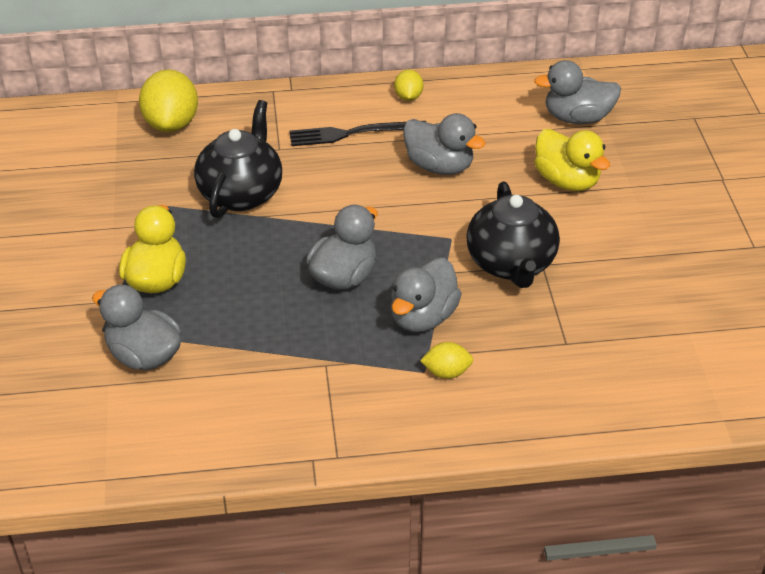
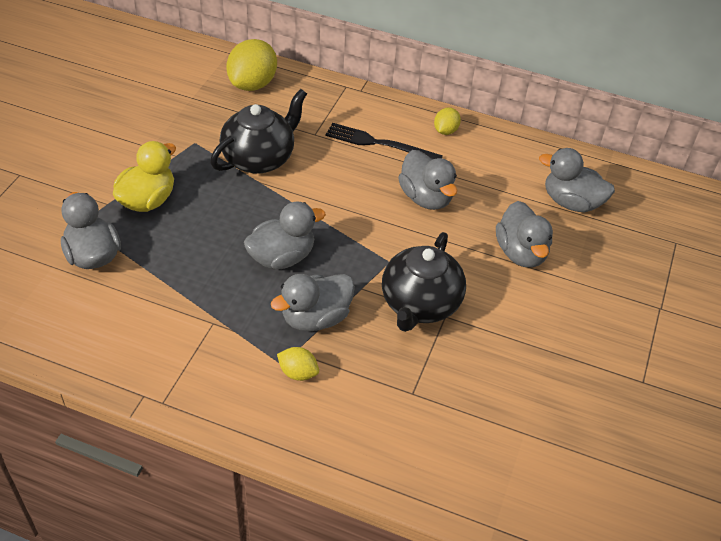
camera: 25 degrees right, 5 degrees up
(567, 181) = (521, 253): yellow duck -> grey duck

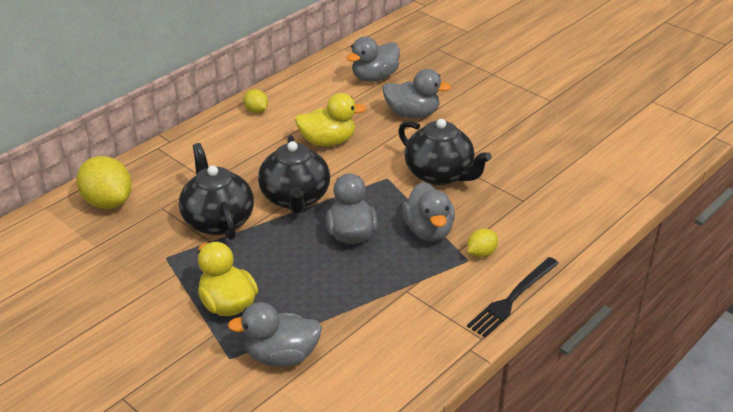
camera: 65 degrees left, 10 degrees down
(318, 200) = (295, 198): none -> black teapot
(379, 144) = (247, 148): black fork -> black fork (512, 298)
(426, 198) = (328, 141): grey duck -> yellow duck

